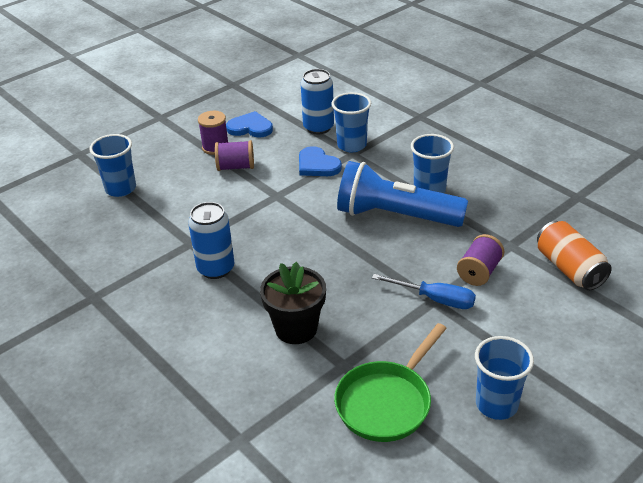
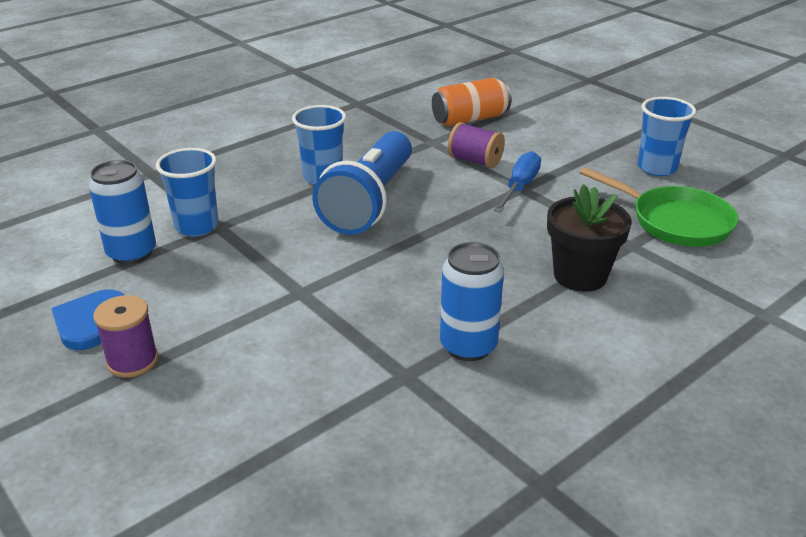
camera: 90 degrees left, 5 degrees down
(120, 189) = (221, 485): blue cup -> none
(236, 167) = (207, 335): purple spool -> none
(317, 165) = (235, 256): blue heart -> none

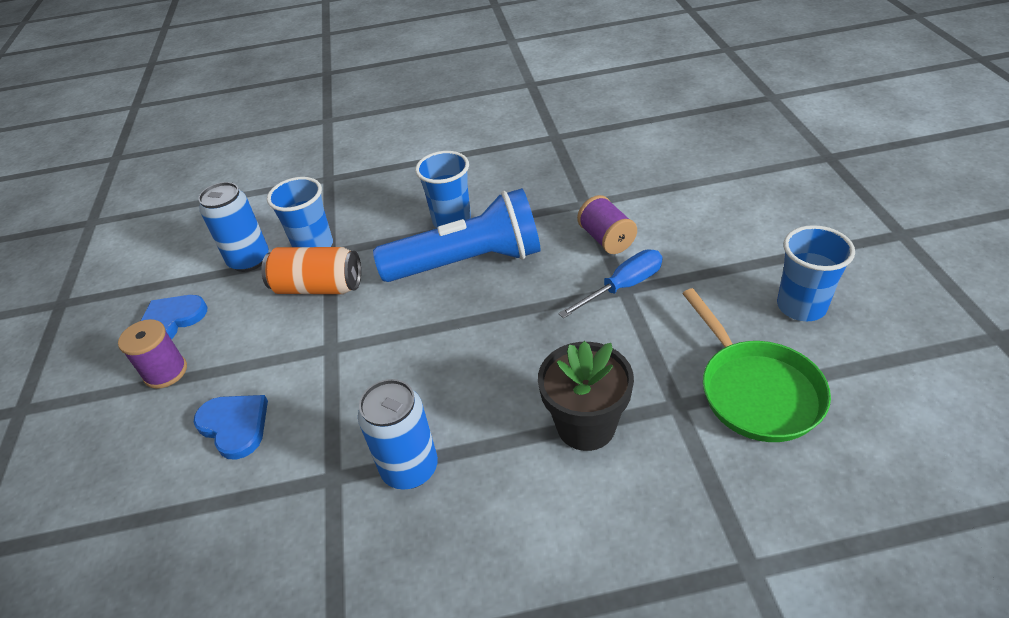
camera: 35 degrees right, 10 degrees up
(263, 374) = (235, 426): none -> blue heart
(370, 201) = (468, 262): blue flashlight -> blue flashlight turned 150 degrees counterclockwise
(470, 119) = (647, 182): orange can -> orange can (318, 287)

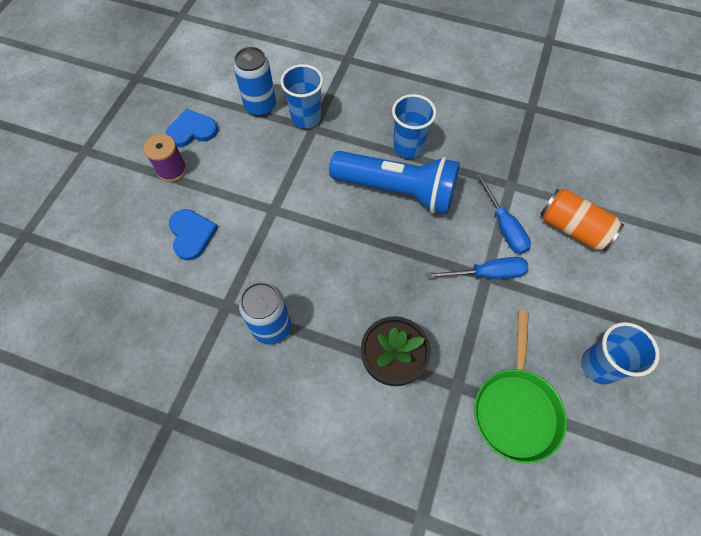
camera: 25 degrees right, 20 degrees up
(318, 287) = (291, 155): orange can -> orange can (573, 228)
(606, 239) = (504, 226): purple spool -> blue screwdriver

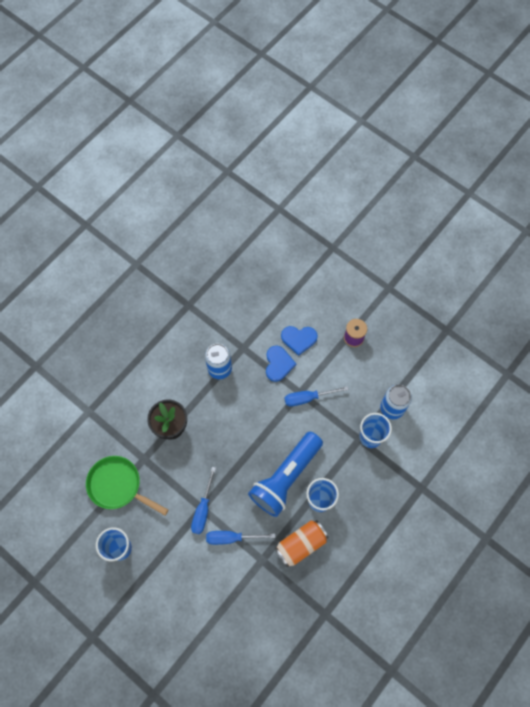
camera: 110 degrees right, 5 degrees up
(192, 130) = (384, 357): blue heart -> blue heart (278, 364)
(278, 197) = (308, 398): none -> blue screwdriver
(573, 228) = (212, 585): orange can -> orange can (301, 544)

